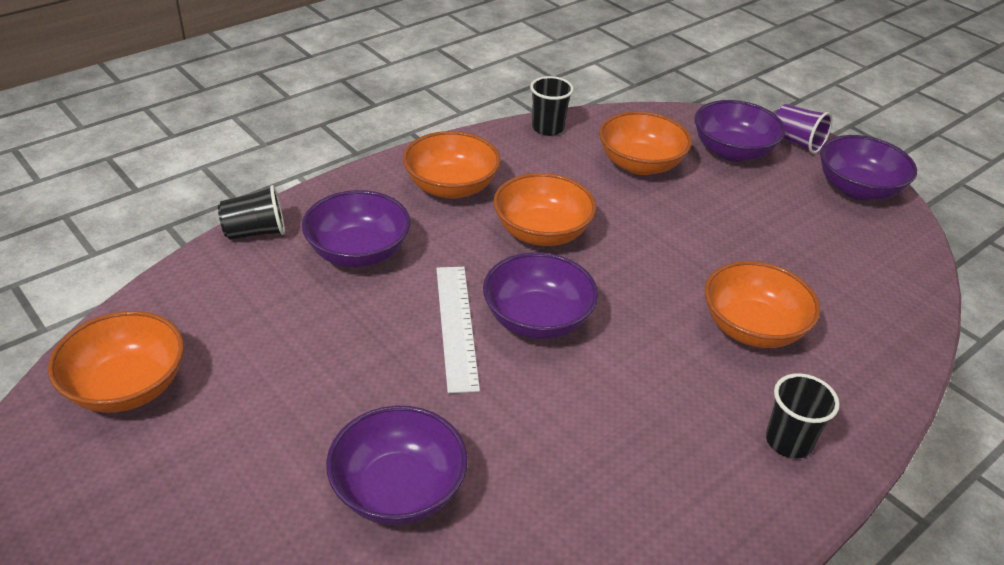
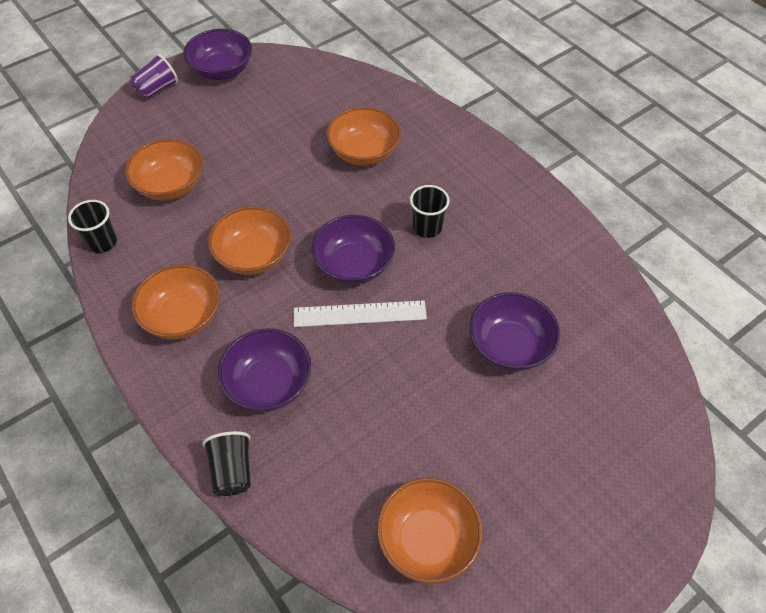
camera: 85 degrees left, 15 degrees up
(732, 151) = (162, 127): purple bowl -> none
(788, 441) = (457, 154): black cup -> black cup (427, 227)

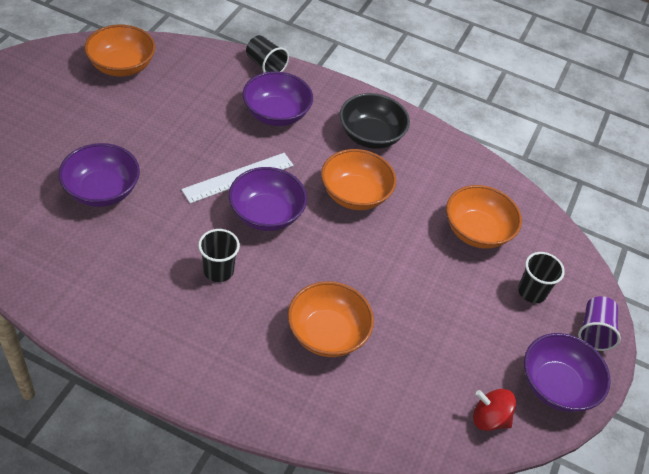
camera: 145 degrees right, 5 degrees down
(102, 242) = (480, 167): black cup -> black cup (531, 292)
(183, 317) = (370, 136): orange bowl -> black bowl
(287, 70) = (489, 418): none -> red spinning top

